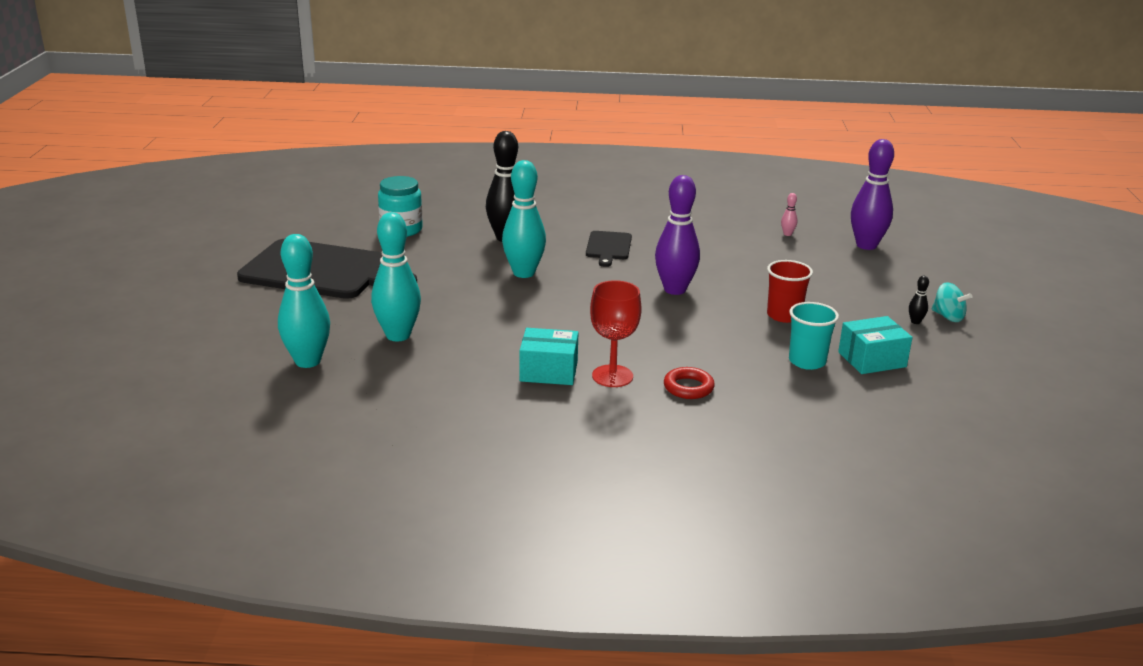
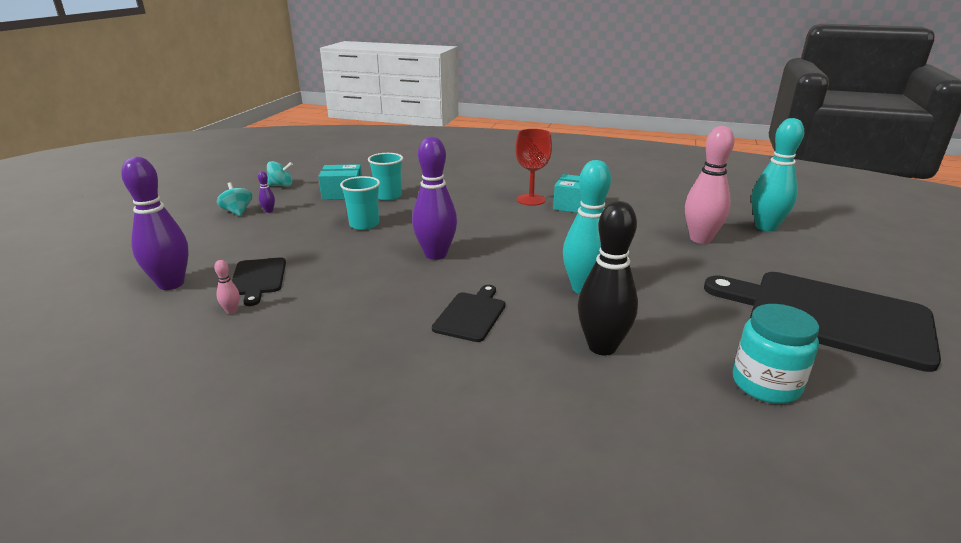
camera: 165 degrees left, 0 degrees up
(398, 335) = (700, 239): turquoise bowling pin -> pink bowling pin
(688, 387) = (483, 190): red ring -> none
(784, 315) = (364, 224): red cup -> turquoise cup
(805, 255) = (258, 278): none -> black cutting board
(915, 322) = (269, 211): black bowling pin -> purple bowling pin
(973, 364) = (281, 185): none -> turquoise spinning top

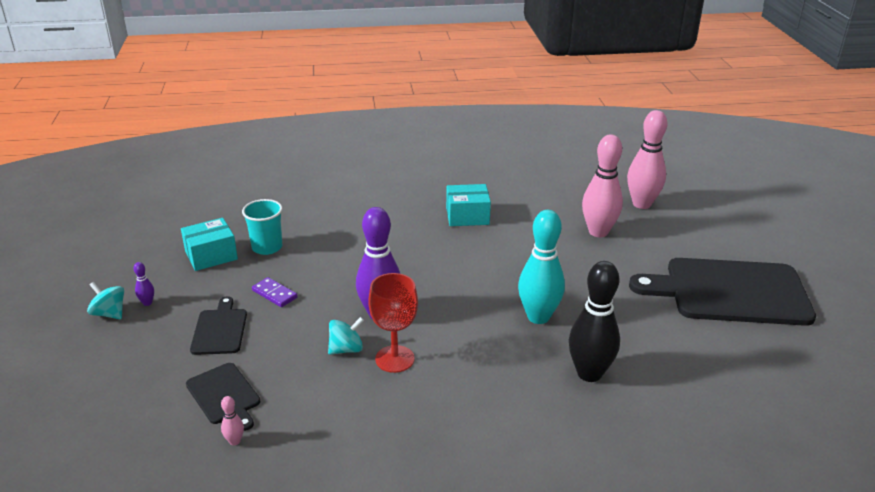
camera: 25 degrees left, 5 degrees up
(171, 284) = (134, 430): purple bowling pin -> none
(281, 185) = (125, 261): turquoise spinning top -> turquoise spinning top (346, 349)
(364, 224) = (274, 294): turquoise cup -> purple domino
(471, 315) = (464, 374): black cutting board -> black cutting board (219, 329)
(531, 200) = (419, 218): red goblet -> red goblet (394, 359)
(765, 227) = (641, 204): turquoise bowling pin -> pink bowling pin
(766, 384) = (718, 370): turquoise jar -> none

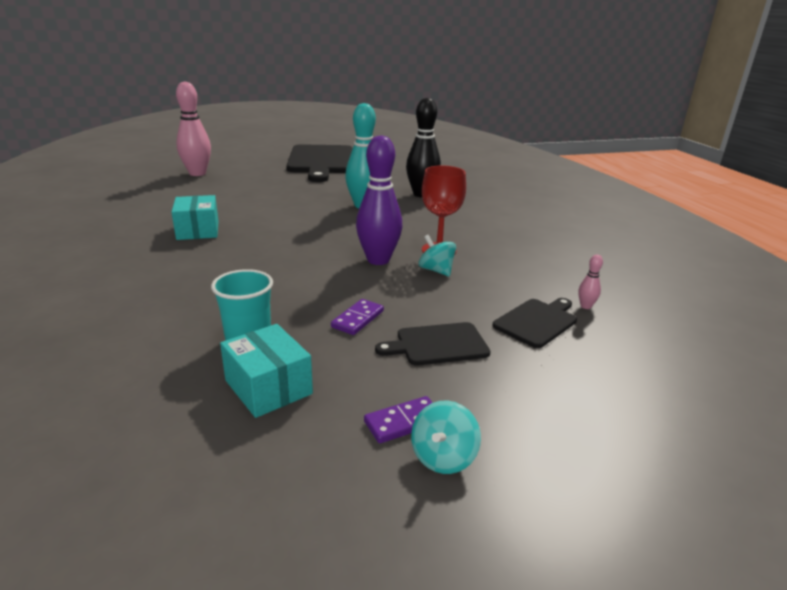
camera: 100 degrees left, 5 degrees down
(147, 303) = (403, 422): purple bowling pin -> purple domino
(598, 232) = (240, 187): pink bowling pin -> none

